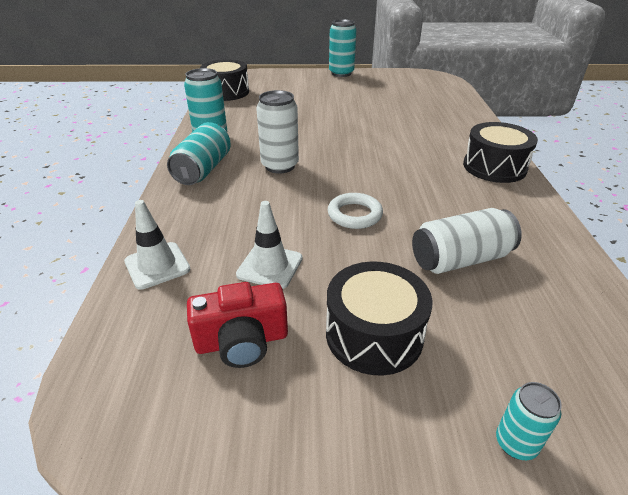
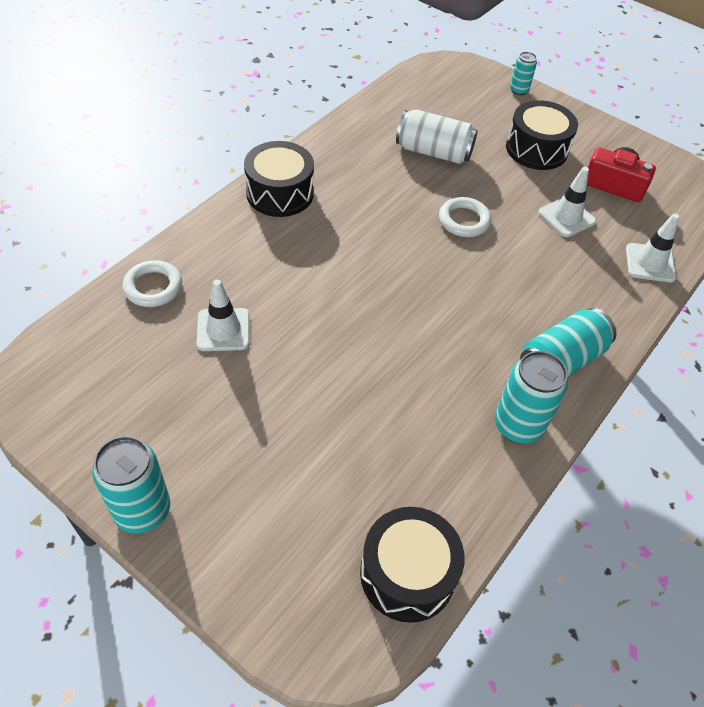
camera: 145 degrees left, 15 degrees up
(280, 166) = (475, 316): white can -> none
(400, 110) = (223, 330): none -> white traffic cone
(457, 108) = (153, 287): none -> white ring

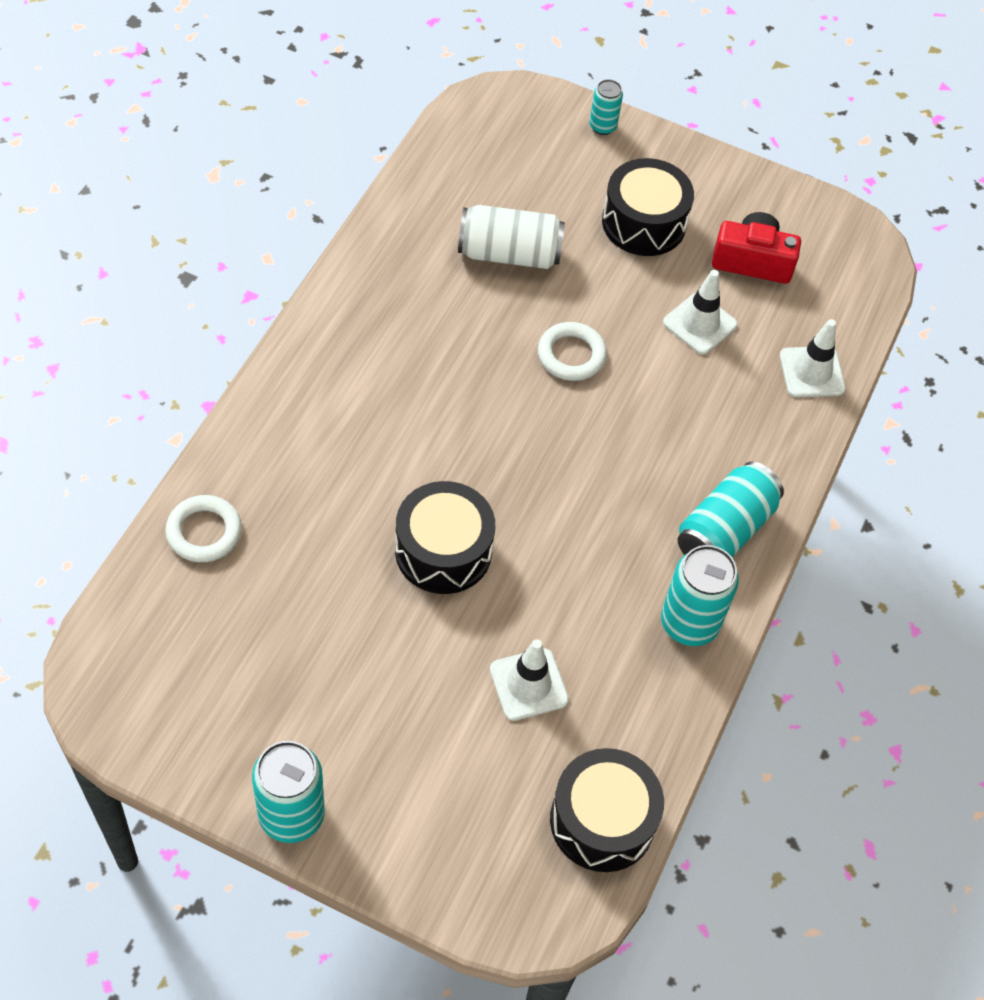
camera: 15 degrees left, 5 degrees up
(223, 330) = (311, 573): white traffic cone -> white traffic cone (528, 684)
(280, 193) = (322, 359): black drum -> black drum (443, 551)

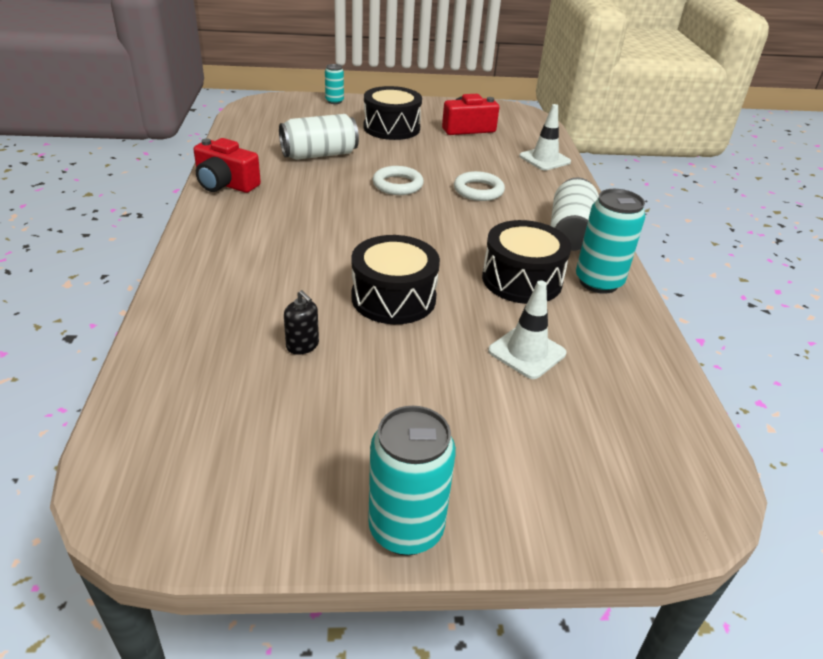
camera: 25 degrees left, 20 degrees down
(204, 532) = (179, 348): white ring -> white ring (478, 190)
(316, 578) = (302, 345): none -> black soap dispenser
(363, 277) = (225, 184): none -> red camera
(602, 820) = (665, 416): black drum -> black drum (522, 280)
(700, 324) = (463, 156): white traffic cone -> none
(725, 530) = (570, 233): turquoise can -> white can

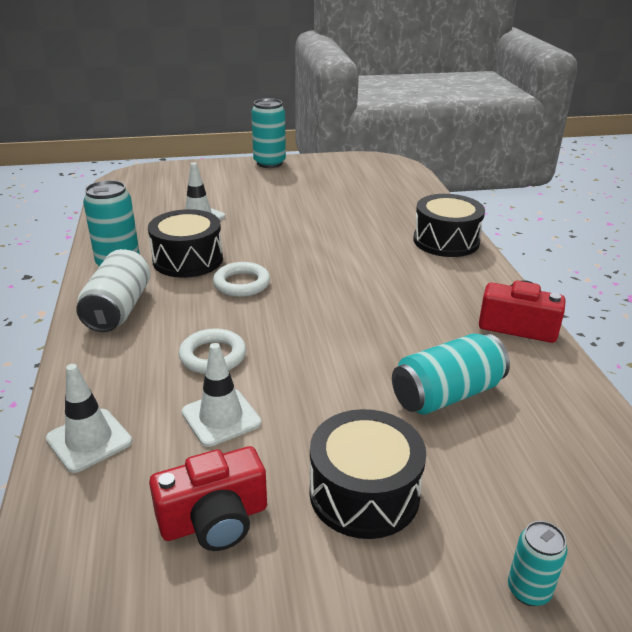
camera: 175 degrees right, 5 degrees down
(302, 345) = (346, 210): black soap dispenser -> none
(319, 154) = (447, 394): white can -> turquoise can
(393, 298) = (294, 238): black drum -> black drum (446, 241)
(397, 185) = (318, 352): white ring -> white ring (241, 284)
(468, 160) = (221, 417): none -> white traffic cone

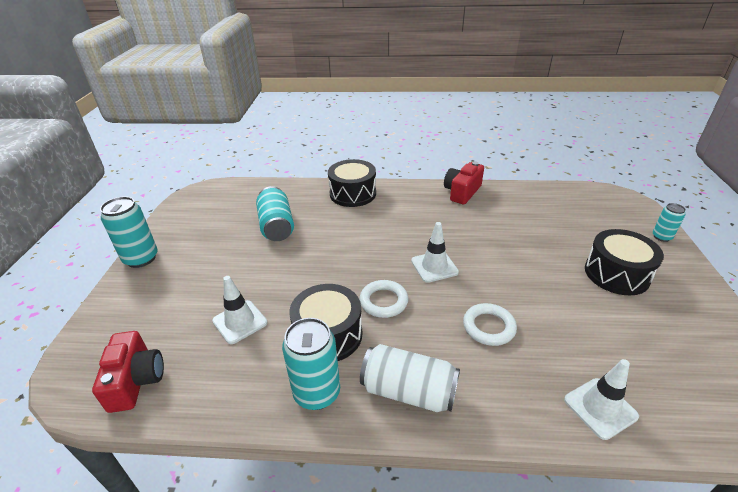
camera: 75 degrees left, 5 degrees up
(214, 520) = (657, 337): red camera -> red camera (136, 381)
(221, 417) = (562, 327): white traffic cone -> white traffic cone (434, 266)
(447, 394) = (528, 229): turquoise can -> turquoise can (277, 226)

